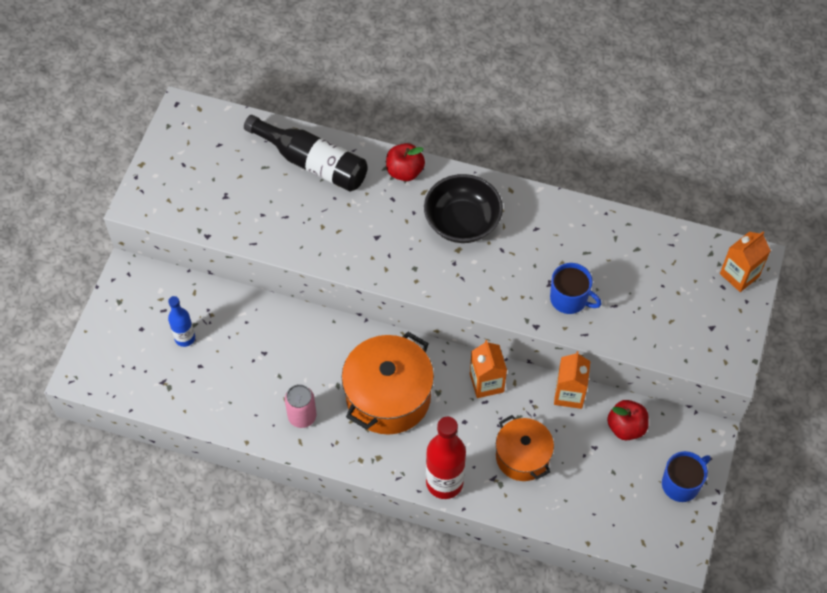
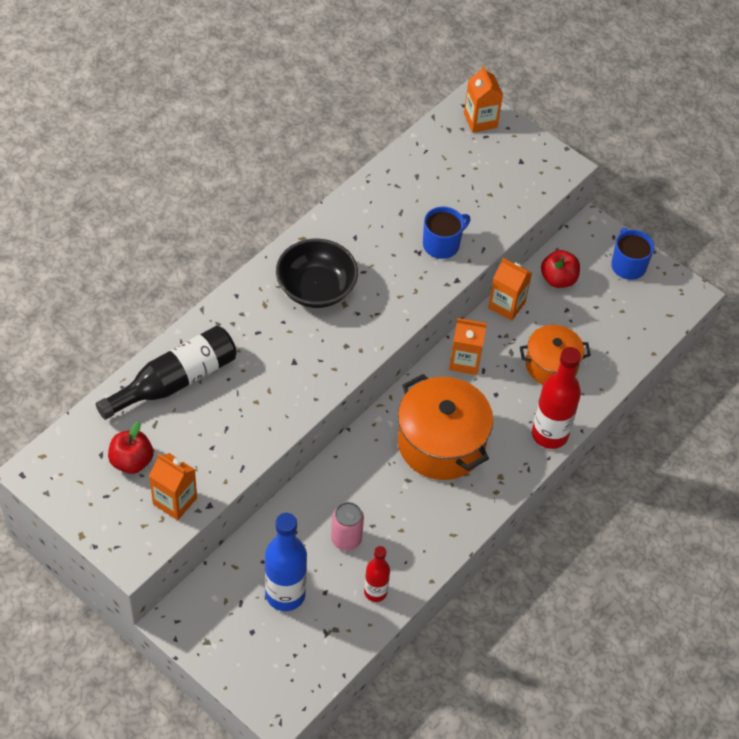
camera: 70 degrees left, 5 degrees down
(185, 338) = (285, 594): blue bottle -> blue bottle, size x1.71
(200, 211) = (175, 501): none -> orange carton
(216, 403) = (375, 592): none -> red bottle
(302, 416) = (427, 522): pink can -> pink can (346, 539)
(405, 171) = (232, 310): red apple -> red apple (131, 461)

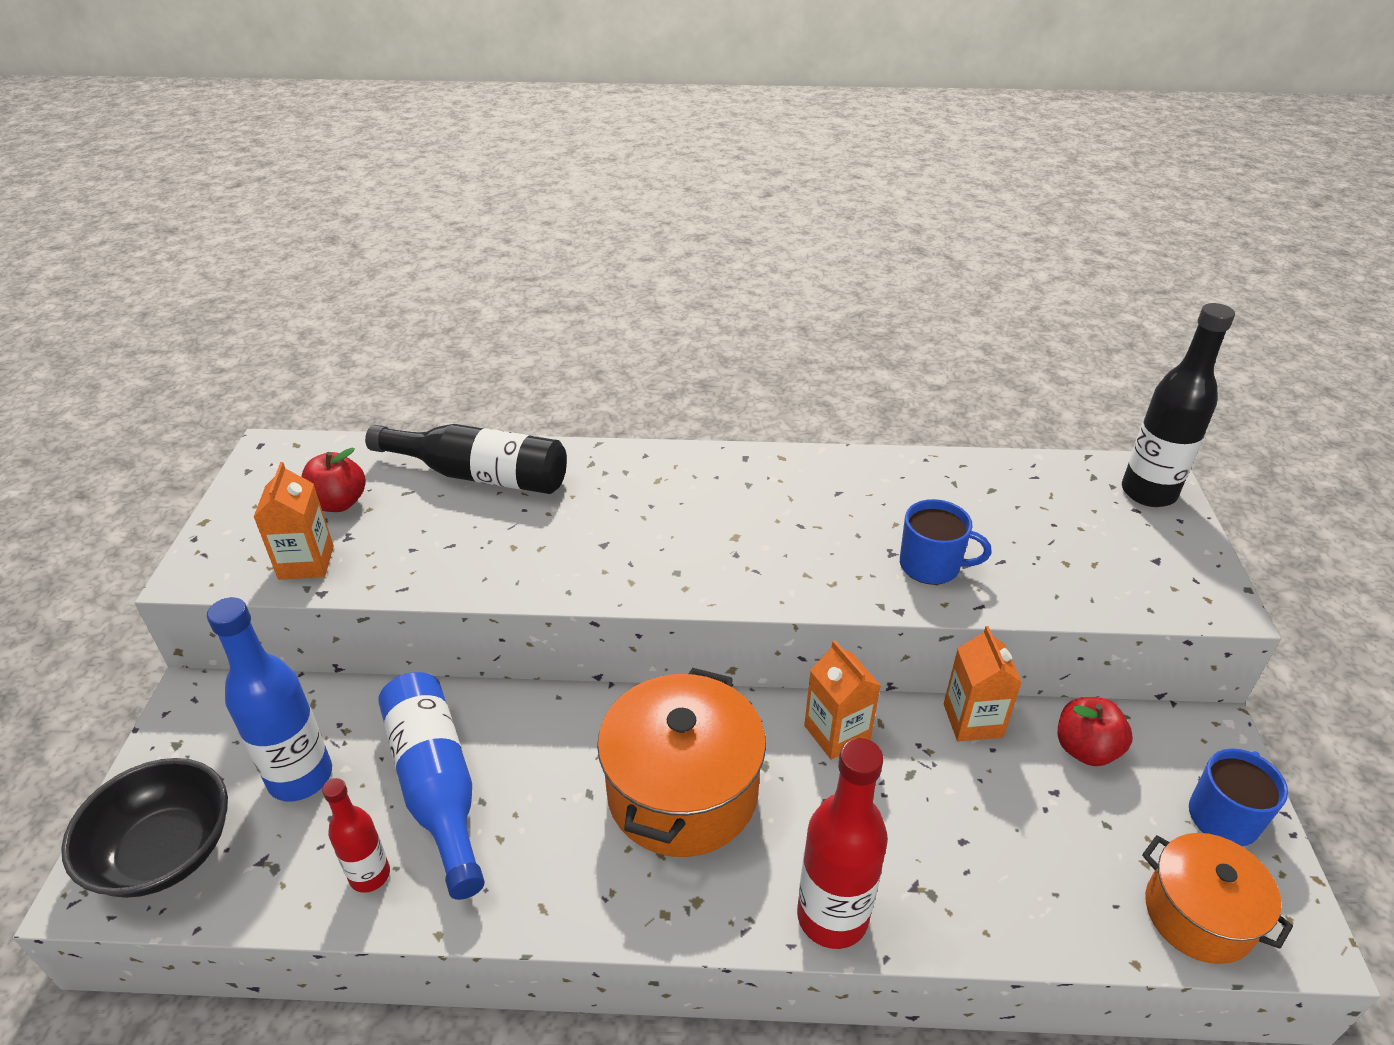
camera: 55 degrees right, 15 degrees down
(316, 288) = (728, 504): black bowl -> black bowl (165, 852)
(346, 539) = (436, 786): pink can -> blue bottle
(480, 120) = (1148, 493): orange carton -> black bottle
(551, 365) = (947, 836): orange pot -> orange pot (1198, 914)

